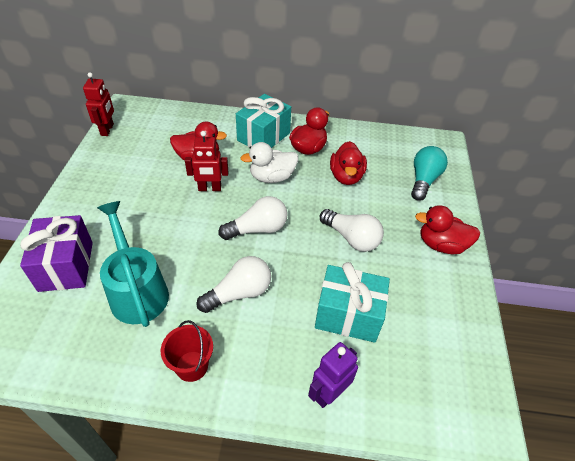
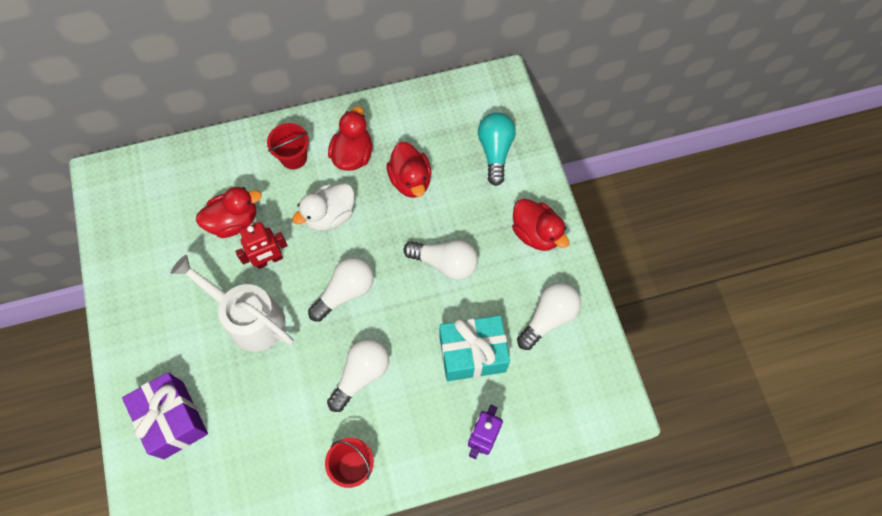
camera: 20 degrees left, 20 degrees up
(107, 130) = (101, 223): red robot -> none
(137, 290) = (261, 415): turquoise watering can -> none
(171, 219) = (248, 318): none -> white watering can
(263, 137) = (294, 157): turquoise gift -> red bucket
(433, 313) = (548, 318): none -> white light bulb
(441, 245) = (536, 233): red duck -> red duck turned 120 degrees counterclockwise

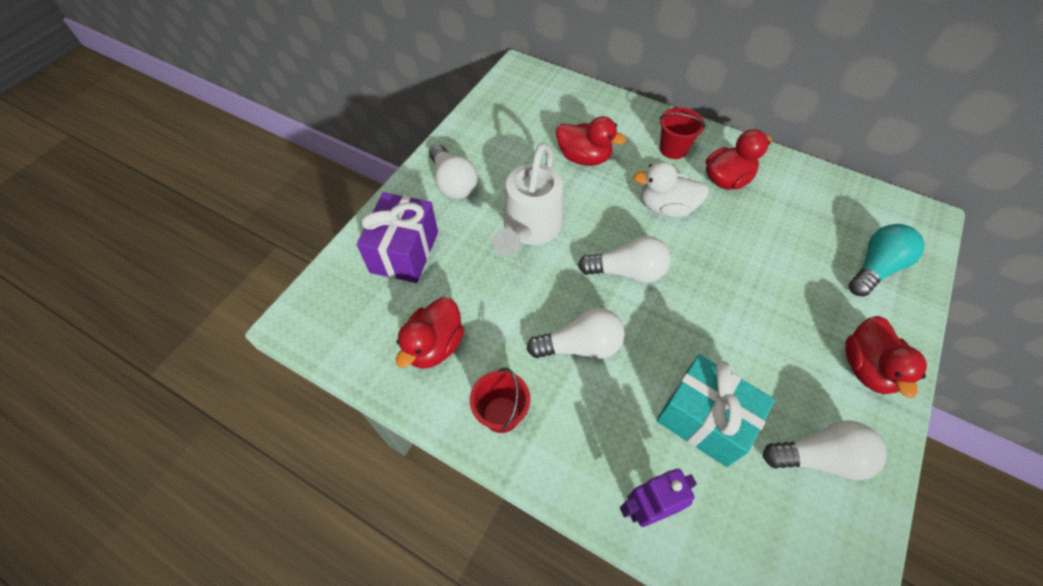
camera: 45 degrees right, 10 degrees down
(248, 318) = (529, 229): white watering can -> white watering can turned 150 degrees counterclockwise
(269, 260) = (585, 202): red robot -> none
(410, 180) = (765, 232): red duck -> red duck (434, 345)
(445, 263) = (743, 320): white light bulb -> white light bulb (453, 183)

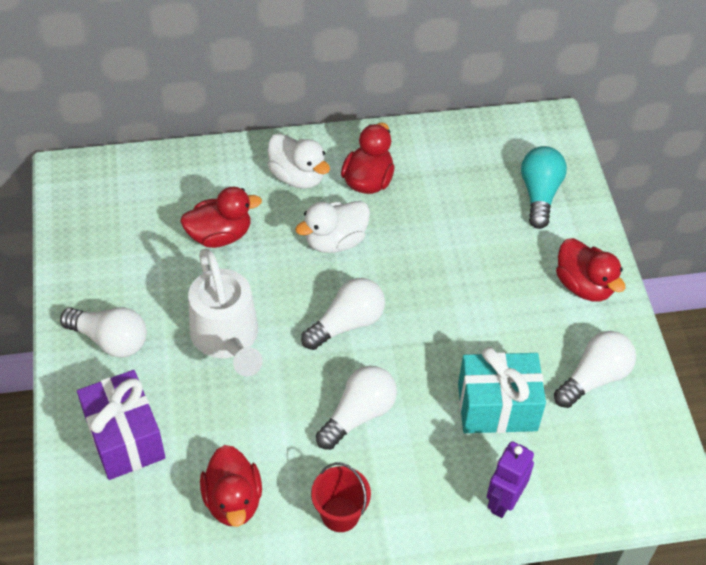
camera: 40 degrees left, 5 degrees down
(673, 149) = (297, 176): red bucket -> white duck

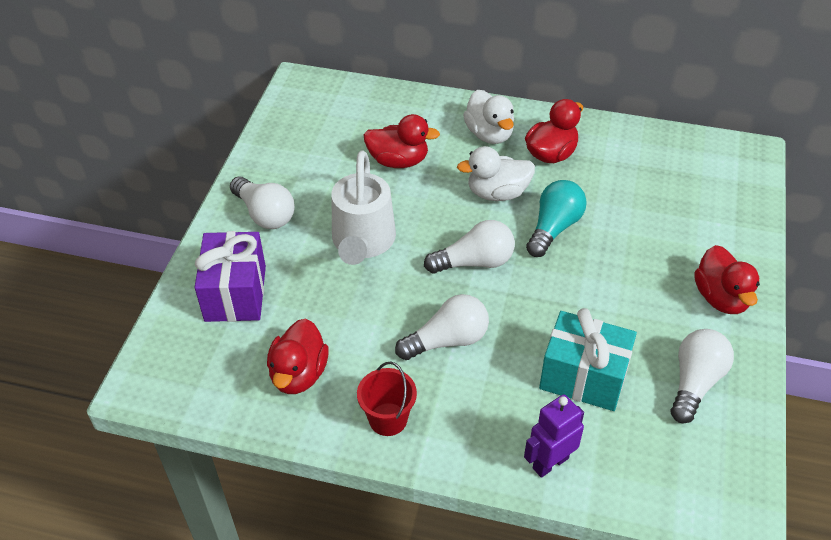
camera: 25 degrees right, 5 degrees down
(539, 194) = (711, 208): turquoise light bulb -> turquoise light bulb (554, 228)
(594, 378) = (695, 382): white light bulb -> white light bulb turned 45 degrees counterclockwise

